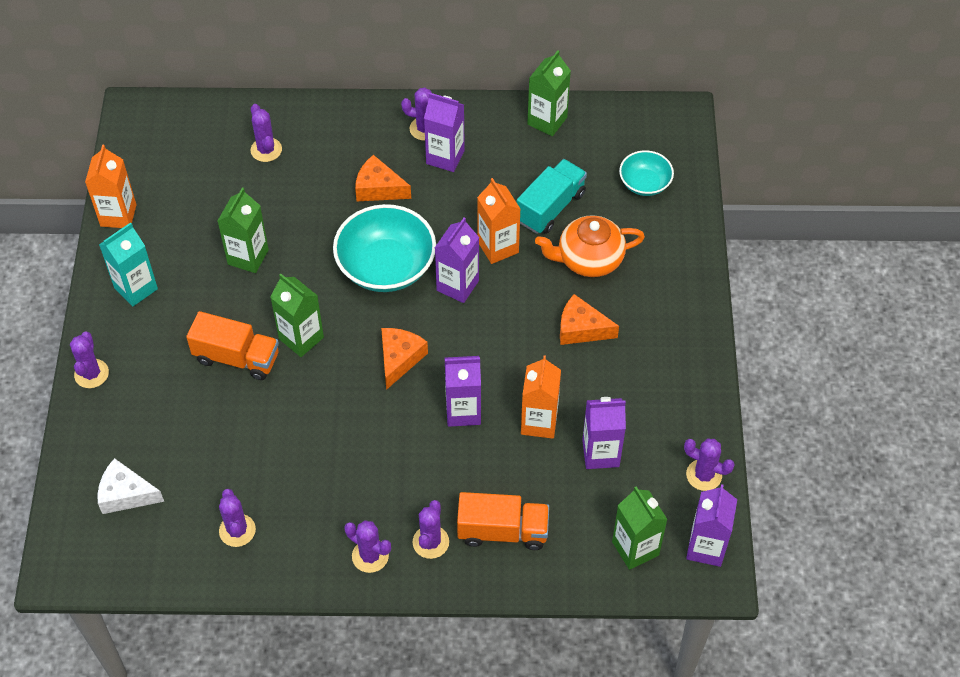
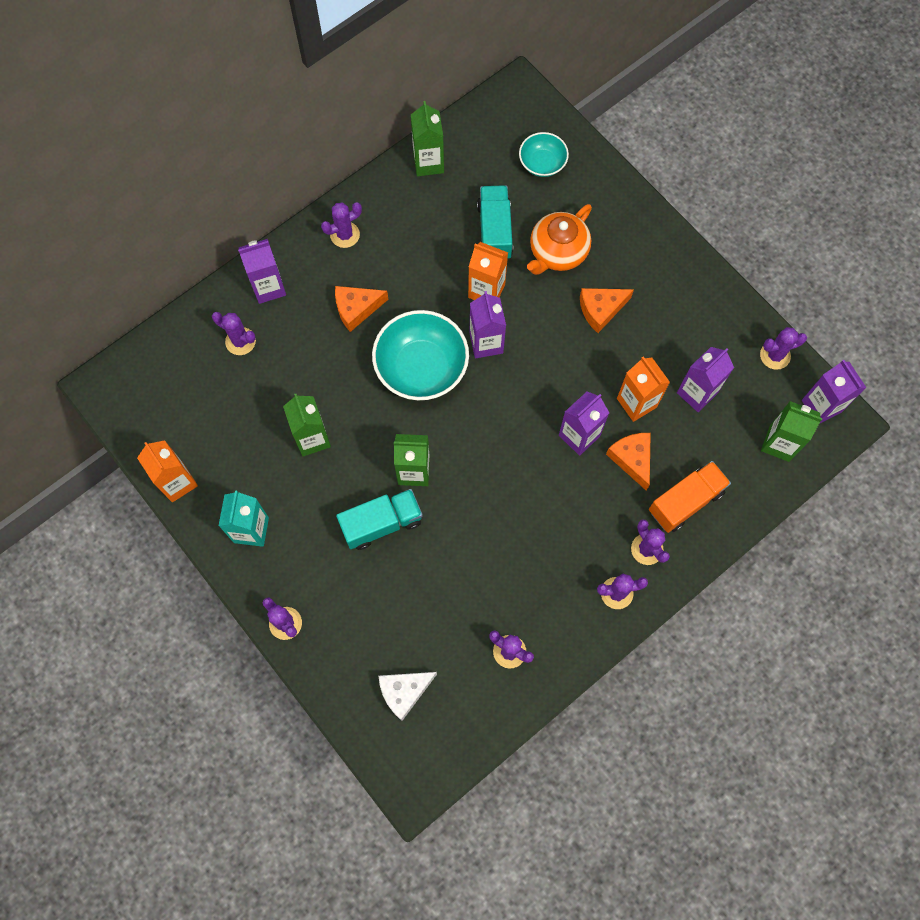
camera: 40 degrees left, 15 degrees up
(237, 357) = (381, 523): orange truck -> turquoise truck
(399, 359) = (498, 431): orange cheese -> orange cheese (632, 459)
(445, 157) = (382, 247): purple carton -> purple carton (268, 287)

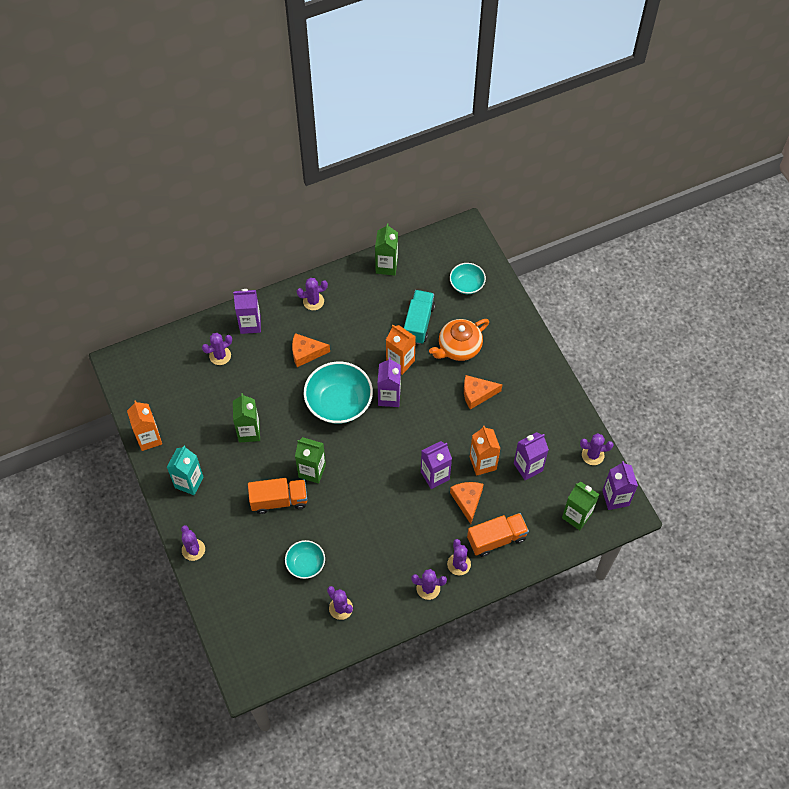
camera: 15 degrees right, 10 degrees down
(240, 341) = (220, 355): purple cactus -> purple cactus turned 75 degrees counterclockwise
(381, 523) = (279, 500): turquoise truck -> orange truck
(404, 692) = (260, 616): white cheese -> none
(444, 603) = (305, 564): none -> turquoise bowl

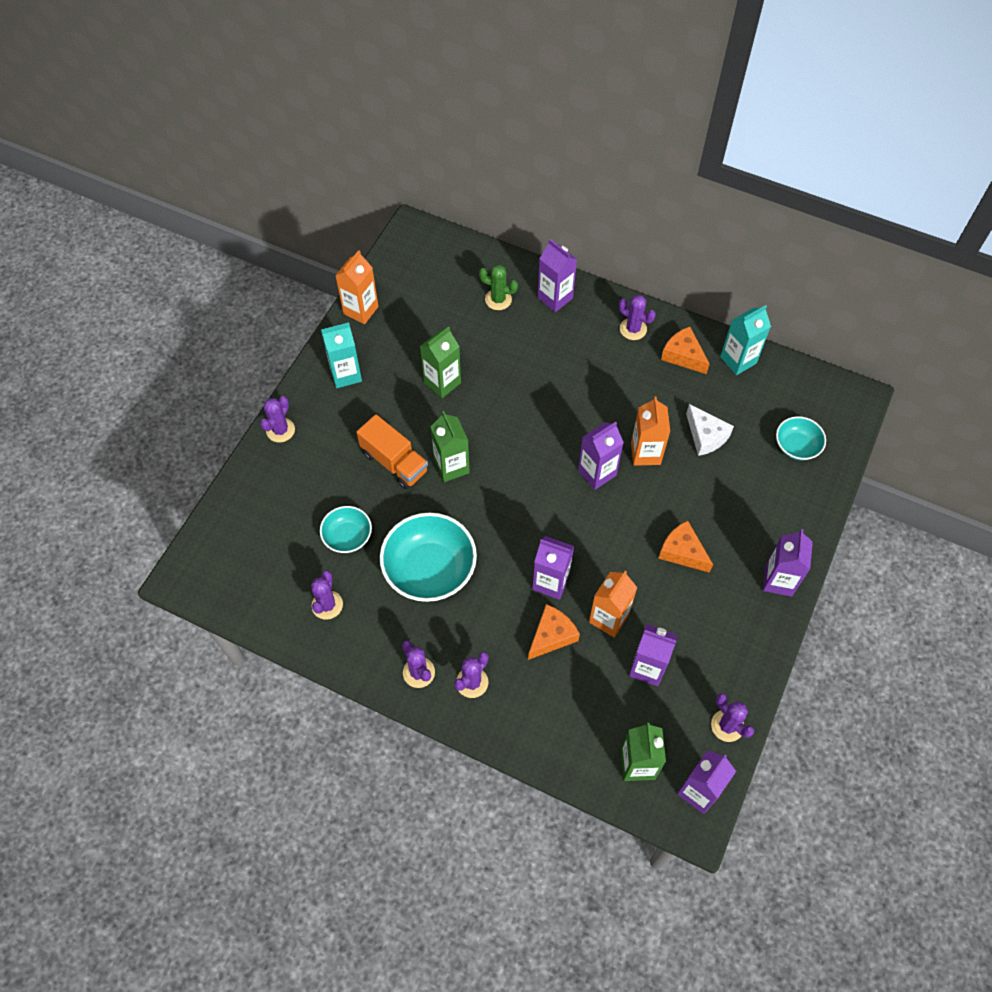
camera: 50 degrees right, 0 degrees up
(220, 355) = (498, 299): purple cactus -> green cactus
(306, 353) = (572, 365): orange cheese -> orange cheese (683, 355)
(339, 403) = (546, 433): turquoise bowl -> turquoise bowl (430, 569)
(386, 266) = (738, 360): green carton -> turquoise carton
(418, 323) = (706, 436): turquoise truck -> white cheese
(459, 347) = (717, 494): orange teapot -> none
(496, 539) = (534, 699): orange truck -> none
(535, 361) = (778, 580): none -> purple carton

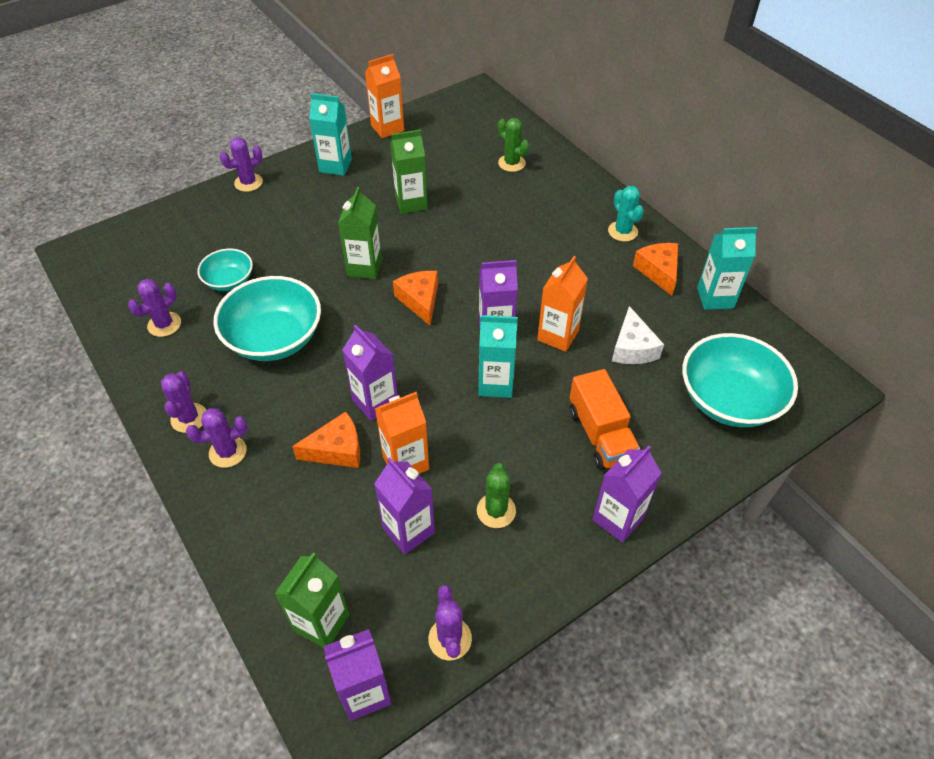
camera: 30 degrees right, 10 degrees down
(394, 462) = (318, 243): orange truck -> orange truck (600, 434)
(555, 298) = (565, 181): purple carton -> none
(628, 519) = (495, 384): none -> turquoise carton
(633, 329) = (622, 231): purple cactus -> turquoise cactus
(682, 552) = (530, 439): orange cheese -> orange cheese (420, 300)
(696, 619) = (496, 511): none -> green cactus
(796, 446) = (729, 400): turquoise bowl -> turquoise bowl, size x1.81

